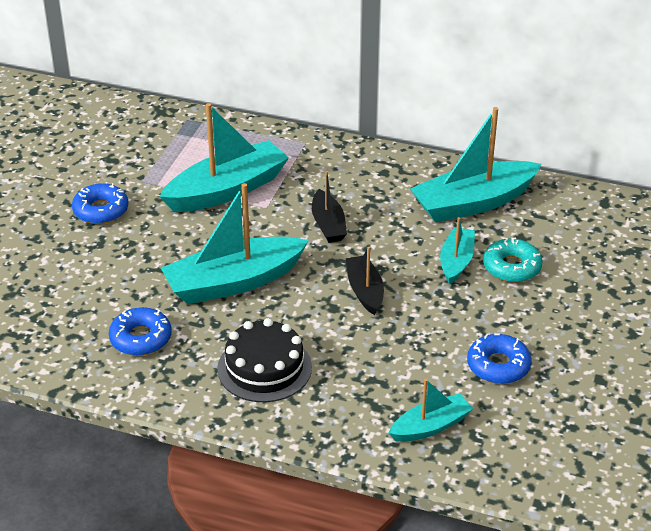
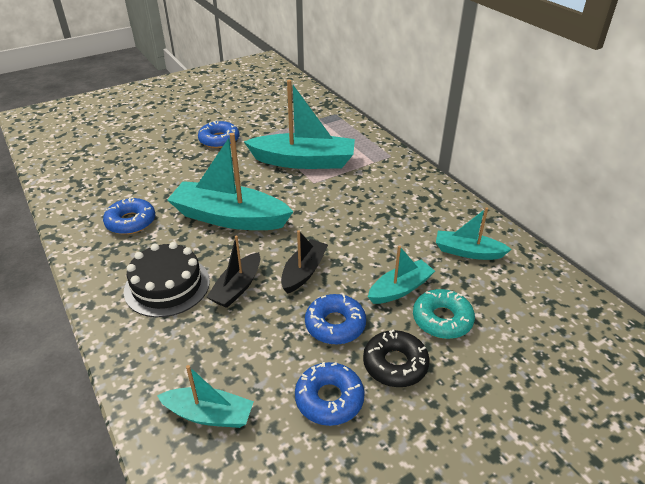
camera: 40 degrees right, 0 degrees up
(328, 225) = (338, 213): black boat -> black boat (237, 287)
(441, 316) = (335, 325): none -> blue donut
(473, 203) = (468, 252): turquoise boat -> turquoise boat, size x0.54
(514, 317) = (395, 364): none -> black donut

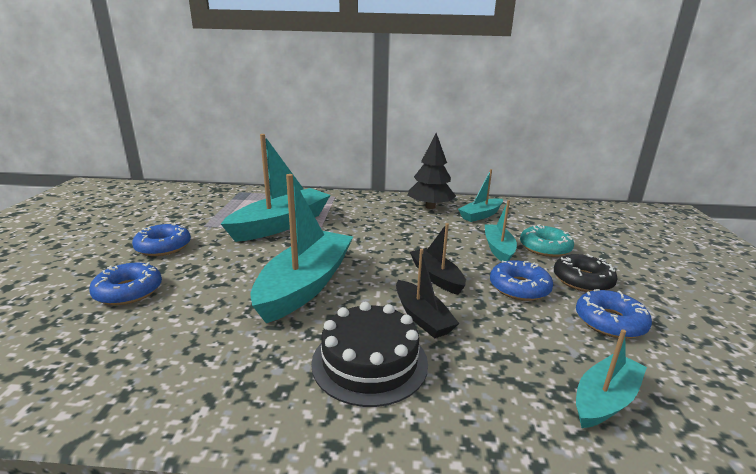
camera: 55 degrees left, 15 degrees down
(131, 222) = (208, 351): blue donut -> blue donut (128, 291)
(229, 218) = (305, 285): turquoise boat -> turquoise boat turned 150 degrees clockwise
(443, 214) = (430, 207): none -> black tree

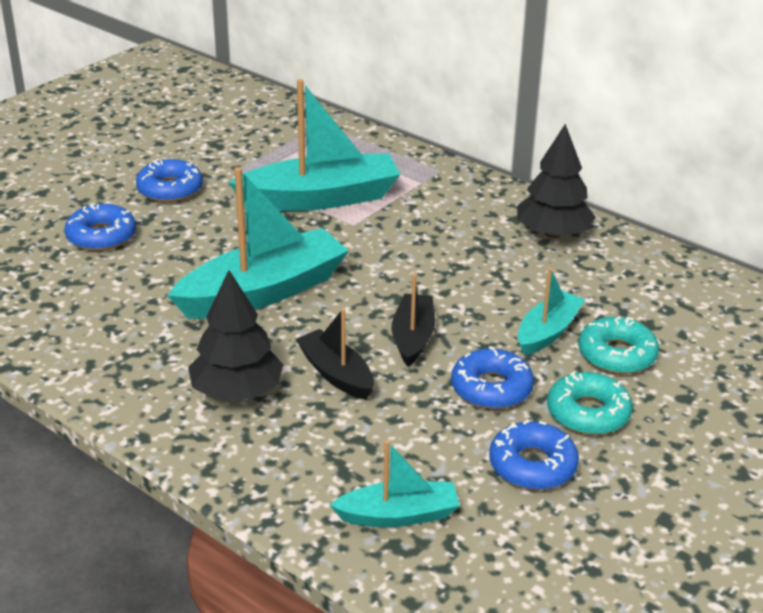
camera: 35 degrees right, 10 degrees up
(369, 362) = (237, 392): black cake -> black tree
(422, 317) = (336, 374): black boat -> black boat turned 135 degrees clockwise
(480, 215) = (607, 273): turquoise boat -> none
(582, 280) = (588, 413): black donut -> turquoise donut

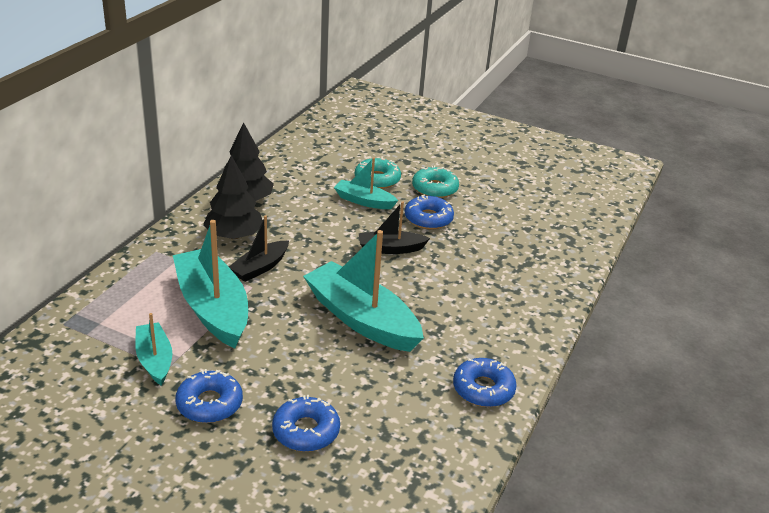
camera: 105 degrees left, 0 degrees up
(237, 392) = (481, 313): black tree -> black tree (234, 235)
(336, 374) = (442, 275): black boat -> black boat (260, 268)
(398, 515) = (549, 243): turquoise boat -> turquoise boat (154, 360)
(532, 465) = (486, 204): blue donut -> blue donut (483, 389)

